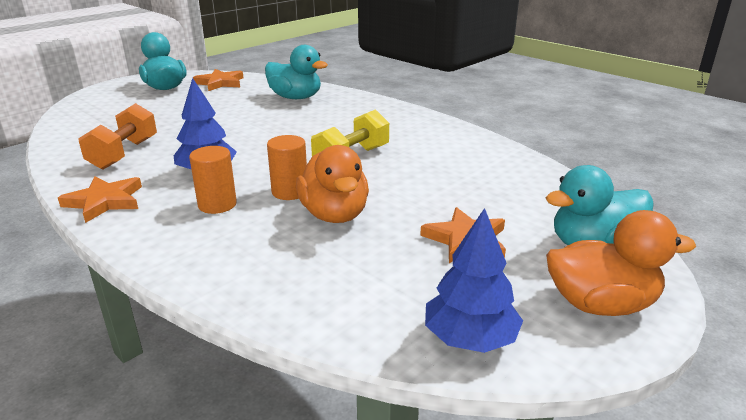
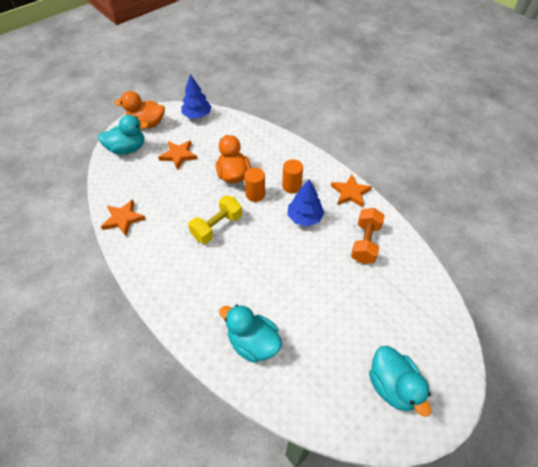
camera: 175 degrees left, 25 degrees up
(220, 83) = (337, 398): orange star -> orange star (123, 219)

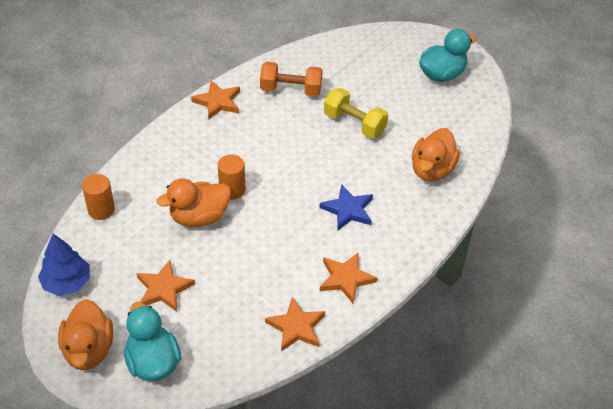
camera: 100 degrees left, 5 degrees down
(153, 254) = (346, 279): none -> orange star
(217, 227) = (291, 221): yellow dumbbell -> yellow dumbbell (354, 123)
(219, 266) = (348, 210): none -> blue star
(253, 343) = (432, 170): turquoise duck -> orange duck
(291, 186) = (213, 155): orange cylinder -> orange cylinder (101, 210)
(304, 217) = (263, 140): blue tree -> none

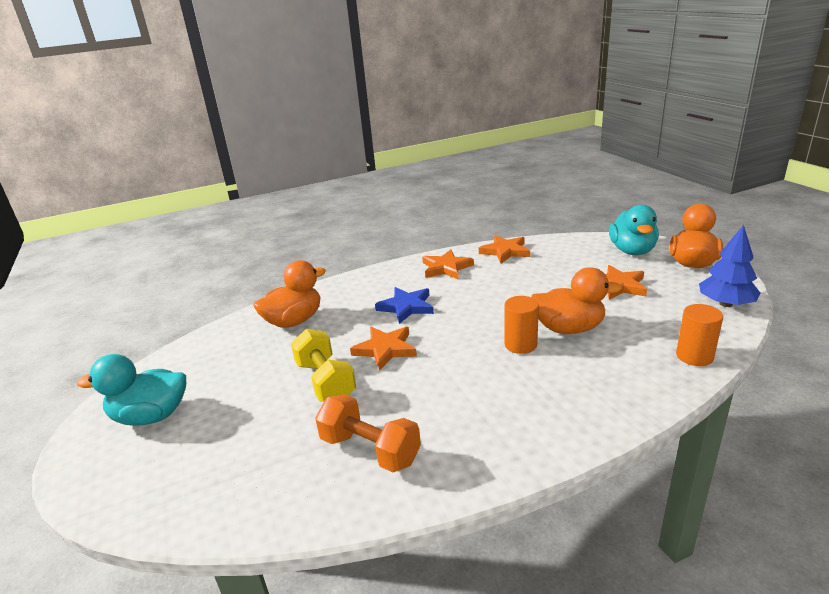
camera: 150 degrees left, 20 degrees down
(218, 102) = (496, 460): orange star -> orange star (385, 349)

